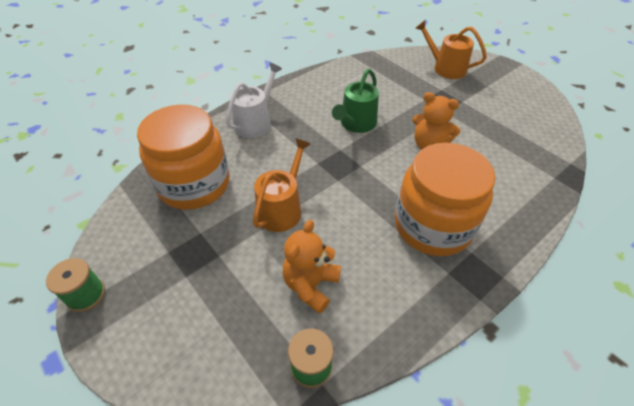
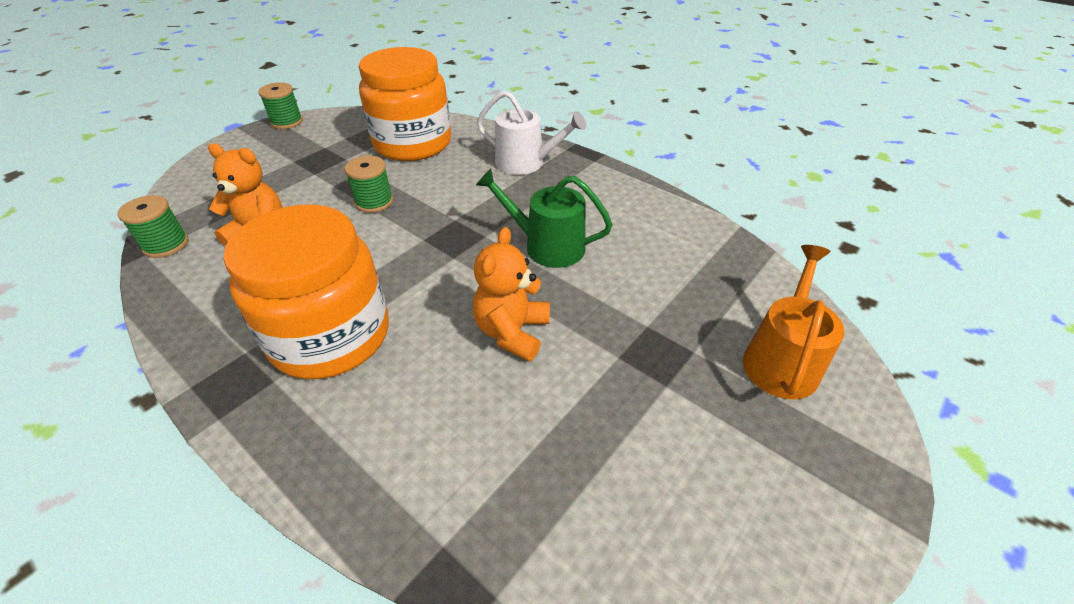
camera: 80 degrees right, 5 degrees down
(282, 209) = (374, 202): orange watering can -> green spool

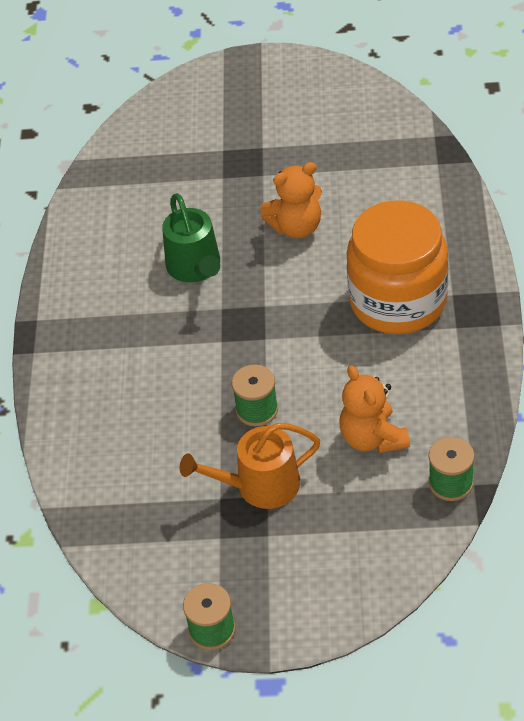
camera: 125 degrees left, 5 degrees up
(412, 143) = (139, 472): orange jar -> none
(525, 163) = (89, 361): white watering can -> none
(781, 360) = (191, 117): orange watering can -> orange watering can (260, 486)

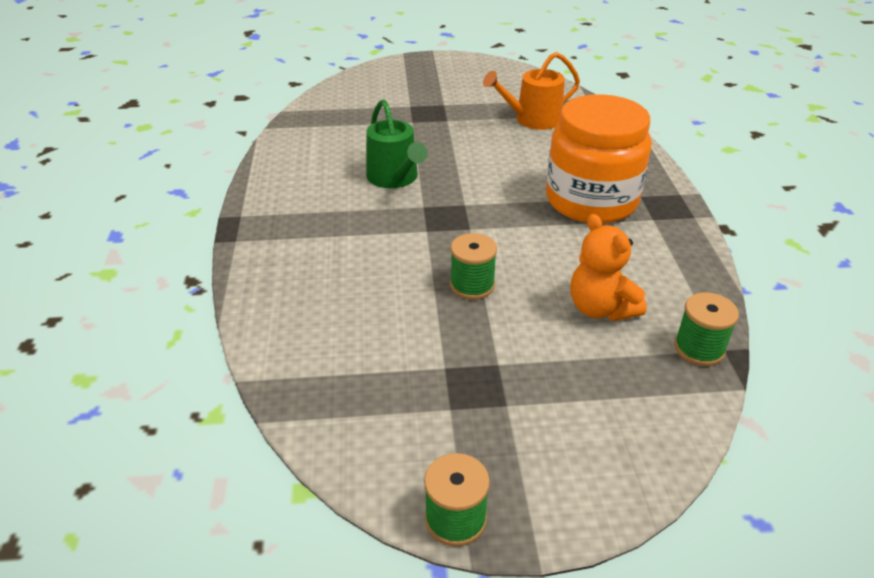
camera: 10 degrees left, 10 degrees down
(260, 486) = (488, 354): orange watering can -> orange watering can (533, 120)
(296, 227) = (483, 152): orange teddy bear -> none

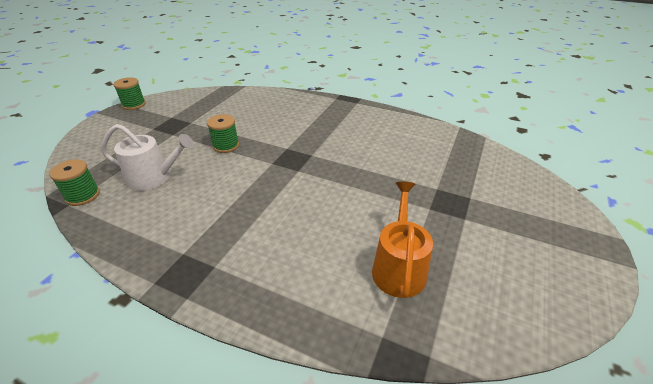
camera: 120 degrees right, 0 degrees up
(395, 178) = (354, 154): green watering can -> none
(591, 200) = (240, 231): orange jar -> none
(600, 308) = (154, 178): orange teddy bear -> white watering can

